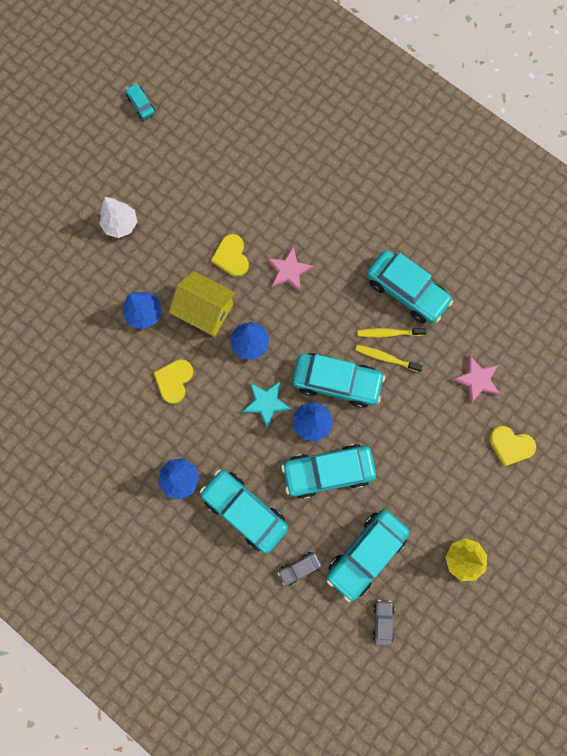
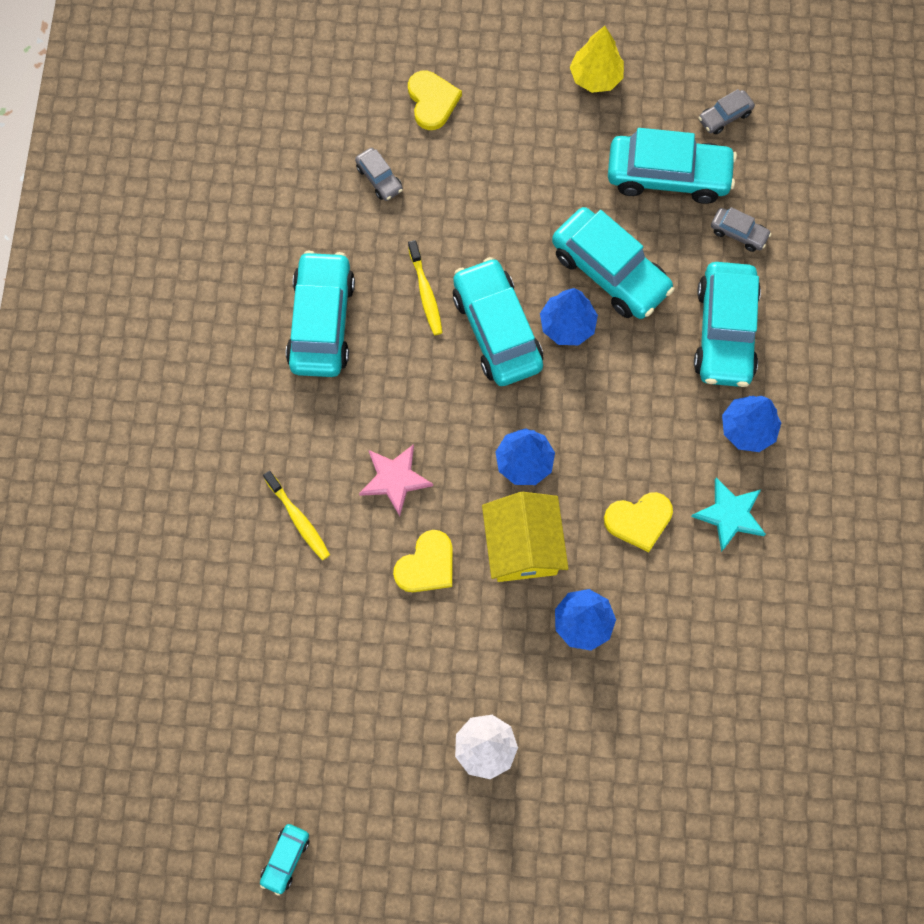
camera: 125 degrees left, 5 degrees down
(266, 403) = (583, 393): turquoise star -> turquoise star (730, 515)
(388, 333) = (392, 309): yellow toothbrush -> yellow toothbrush (298, 519)
(477, 380) = (379, 178): pink star -> grey car

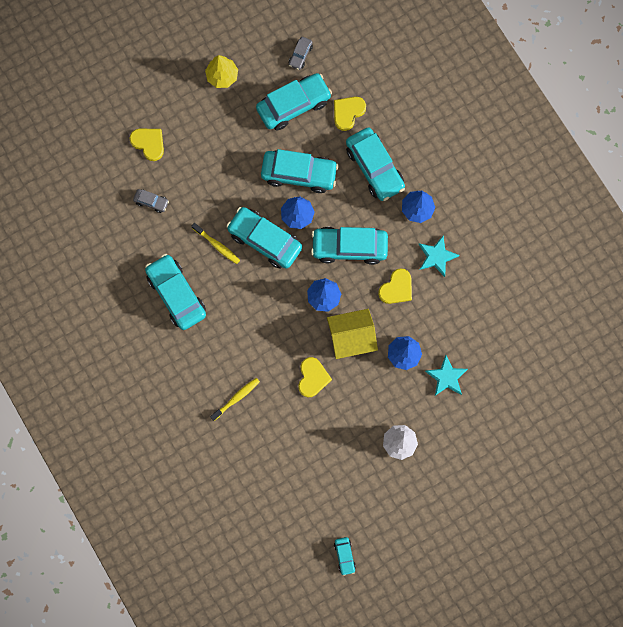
camera: 35 degrees left, 5 degrees up
(298, 519) = (236, 398): yellow toothbrush -> yellow toothbrush turned 60 degrees counterclockwise
(395, 479) = (268, 347): pink star -> none
(522, 546) = (351, 338): yellow house -> yellow house turned 60 degrees counterclockwise
(610, 417) = (349, 247): none -> turquoise car
(623, 700) = (446, 377): none -> turquoise star
(738, 233) = (348, 112): grey car -> yellow heart

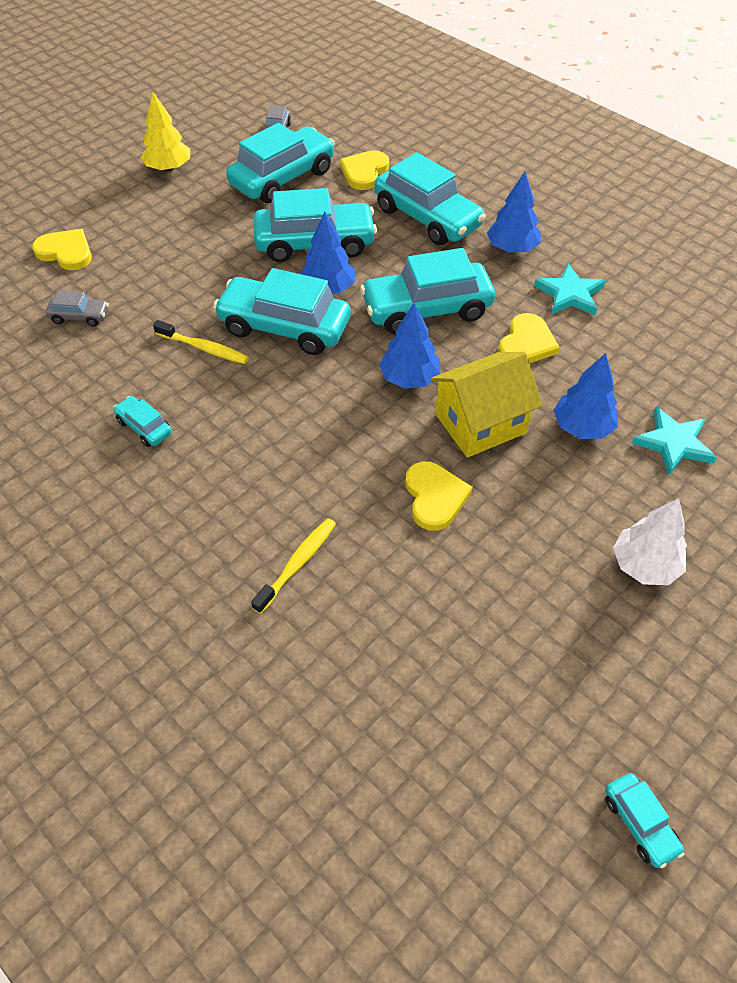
camera: 15 degrees left, 25 degrees down
(176, 294) = (144, 427): turquoise car -> turquoise car, size x0.46

